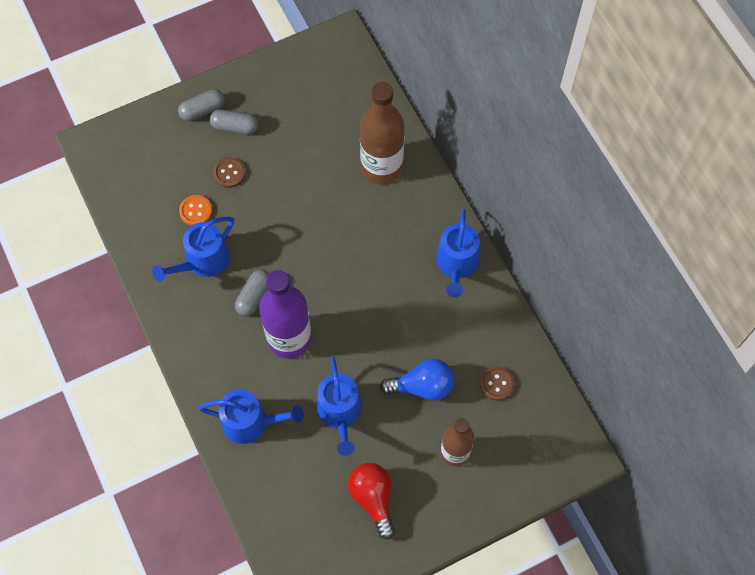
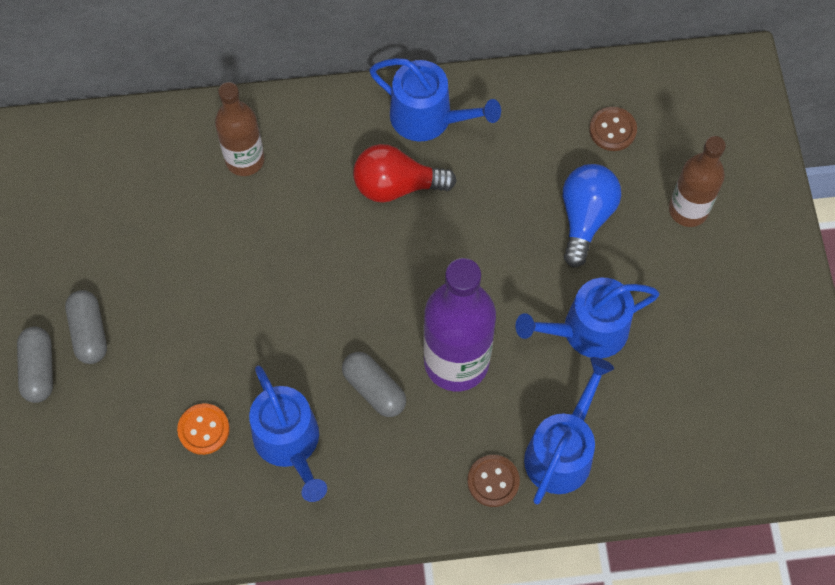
camera: 70 degrees left, 0 degrees up
(229, 173) = (162, 363): brown button -> brown button (493, 481)
(235, 127) = (89, 332): grey capsule -> grey capsule turned 45 degrees counterclockwise
(340, 412) = (587, 331): blue watering can -> blue watering can turned 150 degrees clockwise
(373, 498) = (720, 329): red light bulb -> red light bulb (396, 186)
(381, 167) = (245, 160): brown bottle -> brown bottle, size x0.64

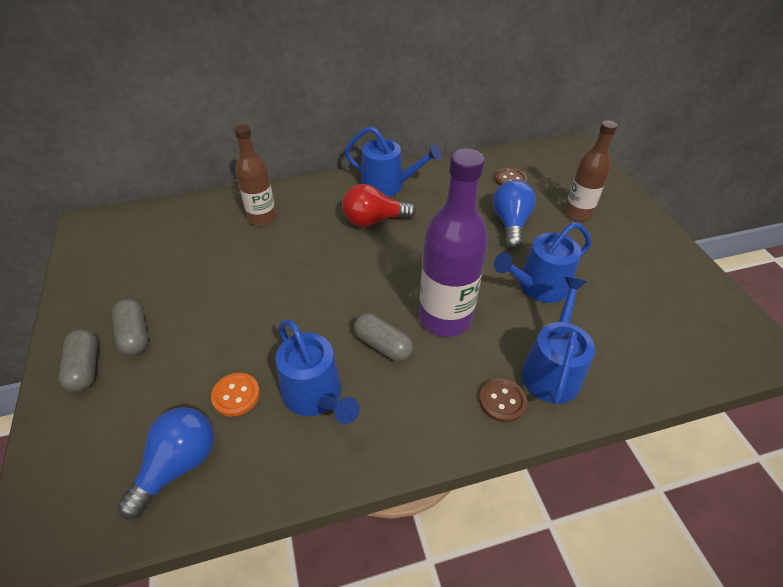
camera: 10 degrees left, 20 degrees down
(145, 500) = (178, 465): none -> blue light bulb

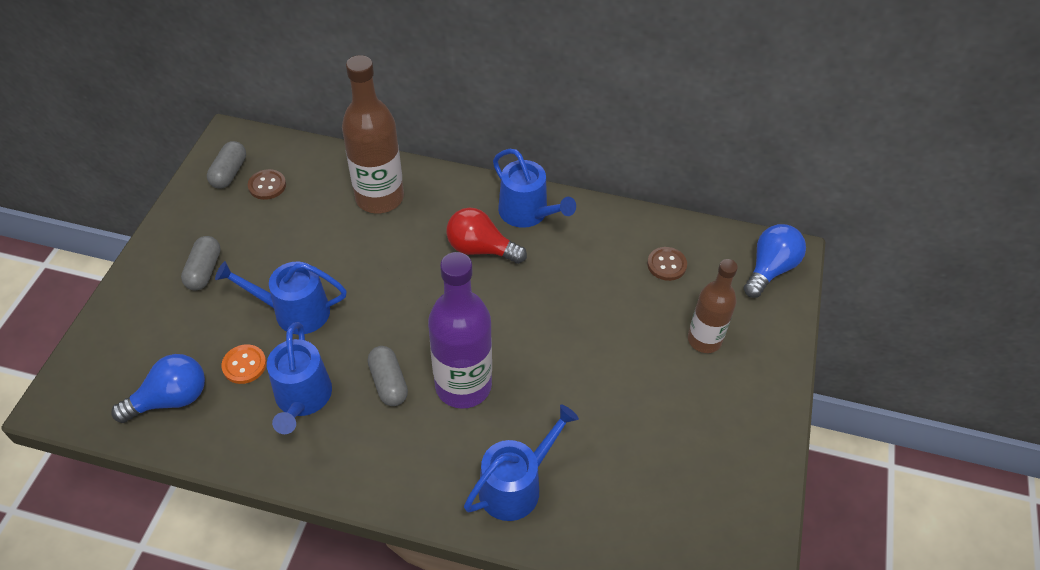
camera: 30 degrees right, 5 degrees up
(85, 368) = (154, 282): grey capsule -> grey capsule (229, 173)
(262, 218) = (379, 198): brown bottle -> brown bottle, size x1.57
(502, 401) = (447, 487): brown button -> brown button (267, 185)
(510, 223) = (617, 318): blue light bulb -> blue light bulb (770, 269)
(538, 286) = (580, 400): blue watering can -> blue watering can (294, 312)

